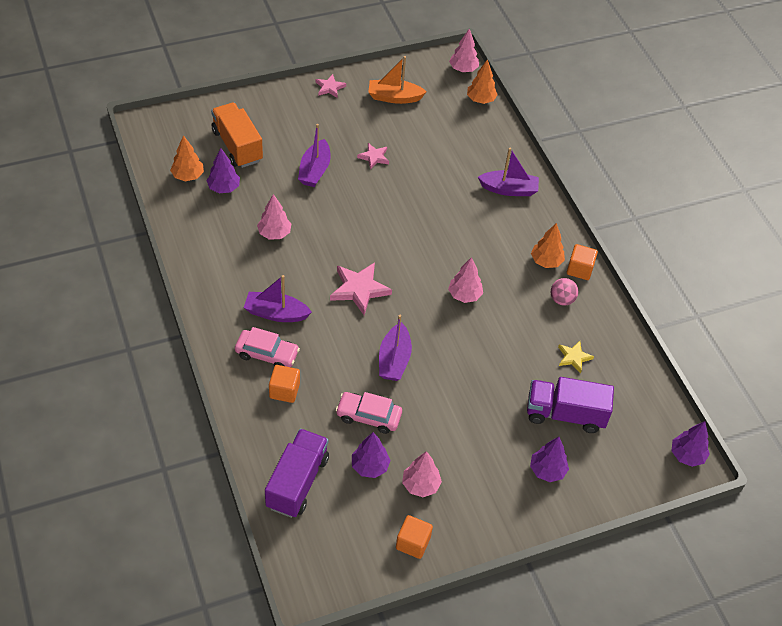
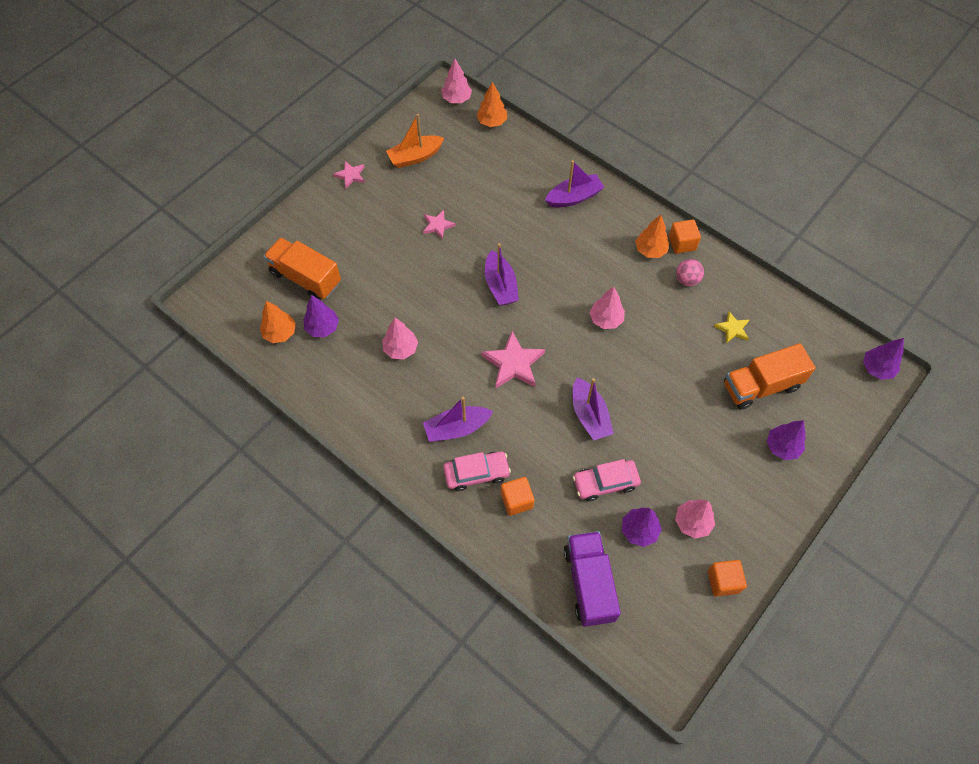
camera: 25 degrees left, 10 degrees up
(314, 170) = (394, 266): purple boat -> purple boat (500, 285)
(565, 414) = (761, 386): purple truck -> orange truck

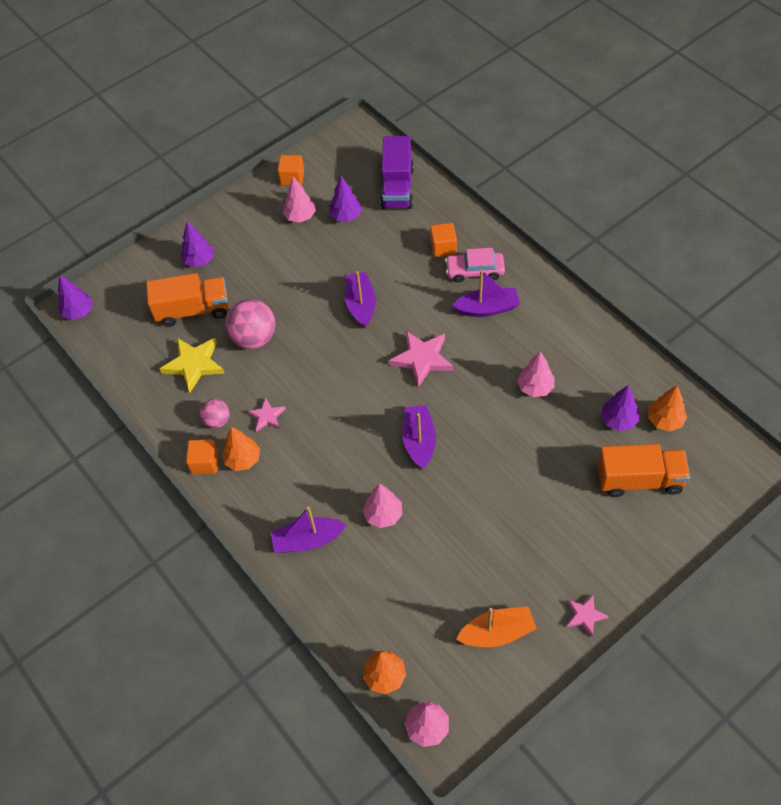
camera: 165 degrees left, 5 degrees down
(305, 278) = (639, 480): orange truck -> orange truck turned 45 degrees counterclockwise
(437, 225) = (479, 525): pink star -> pink star (267, 416)
(605, 482) = (363, 251): pink car -> none
(606, 319) = (317, 390): pink tree -> pink tree (383, 515)
(685, 364) = (254, 338): none -> pink ball
(732, 329) = (194, 364): yellow star -> yellow star, size x1.75

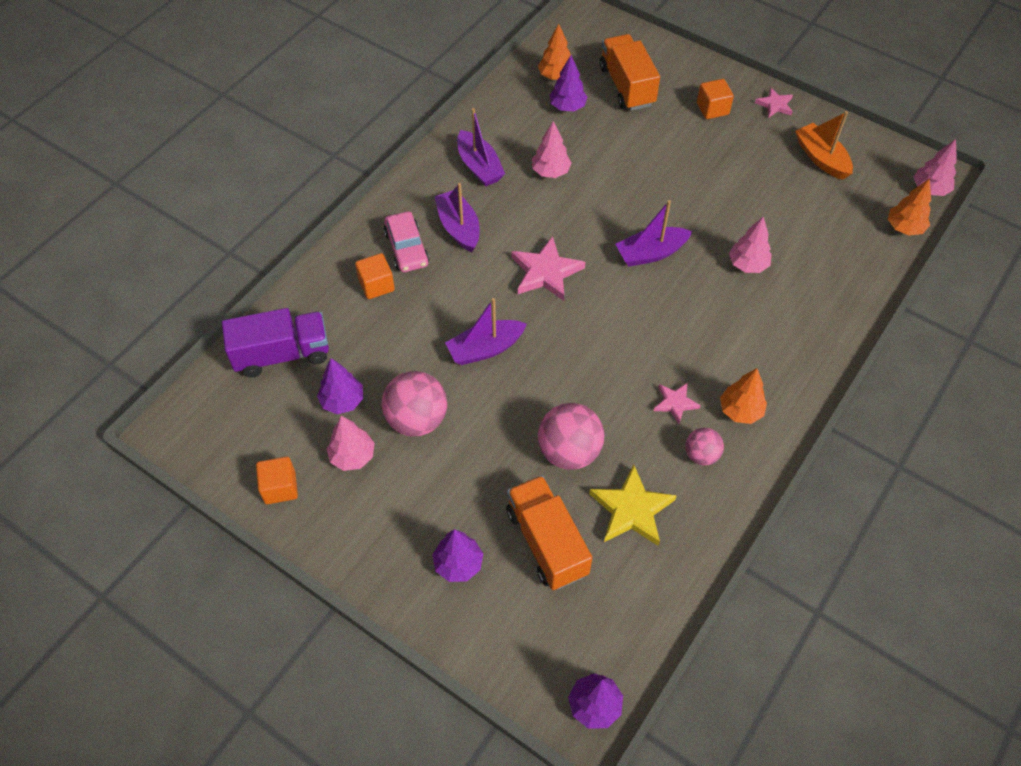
camera: 110 degrees left, 0 degrees up
(205, 463) = (761, 449): orange cube -> orange cube (712, 109)
(307, 540) = (805, 322): purple boat -> purple boat (479, 166)
(315, 254) = (416, 419): none -> pink ball

